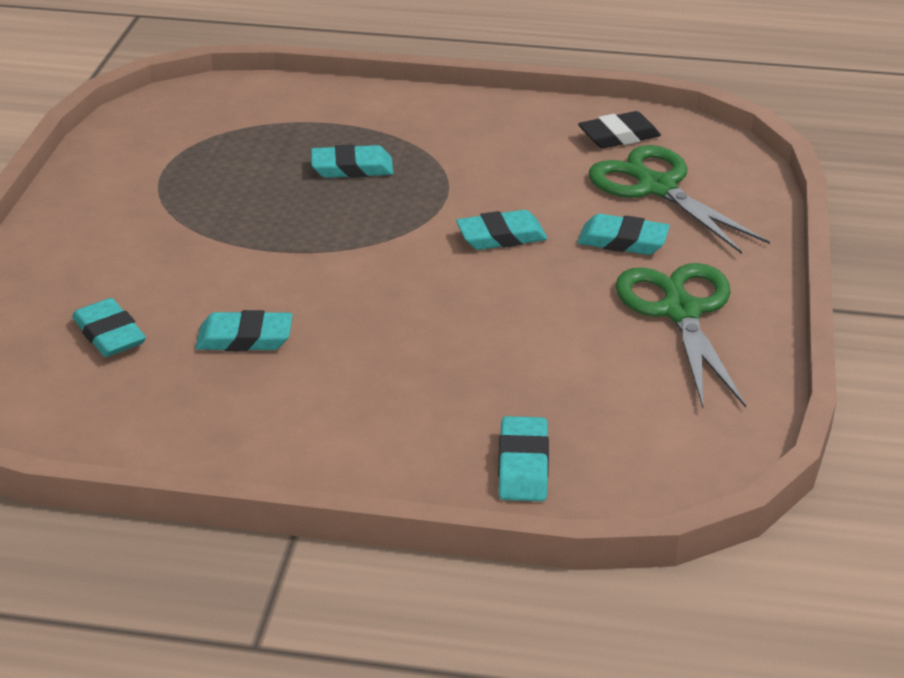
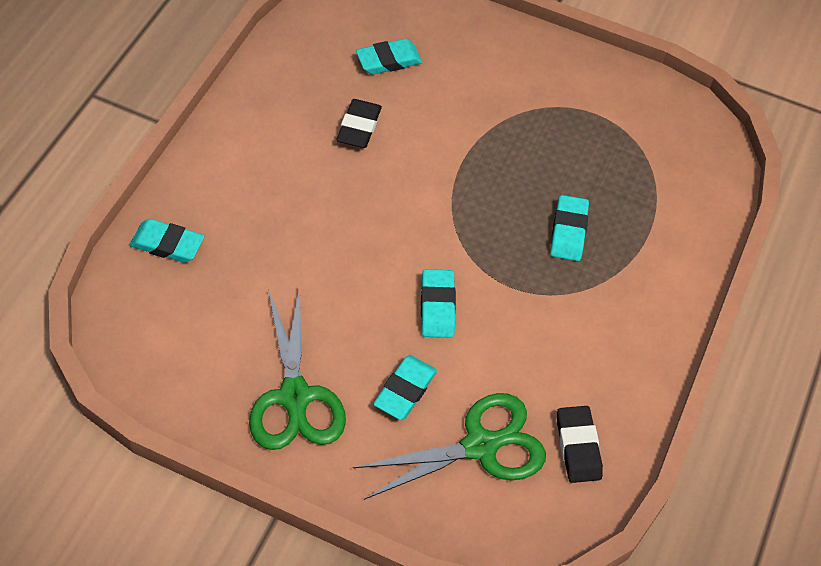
camera: 100 degrees right, 20 degrees up
(245, 338) = (359, 127): turquoise eraser -> black eraser
(681, 312) = (295, 396): green scissors -> green scissors turned 75 degrees clockwise

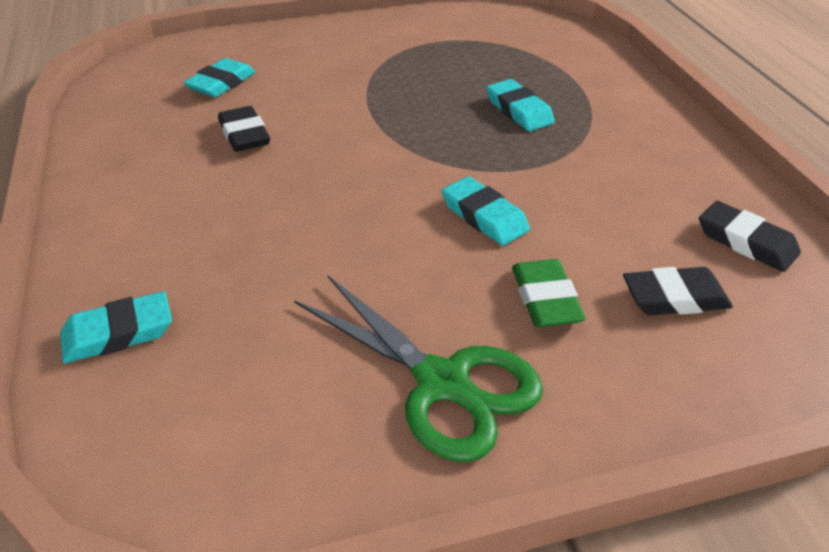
camera: 35 degrees left, 15 degrees down
(405, 390) = (545, 299): turquoise eraser -> green eraser
(480, 446) = (674, 297): green scissors -> black eraser

